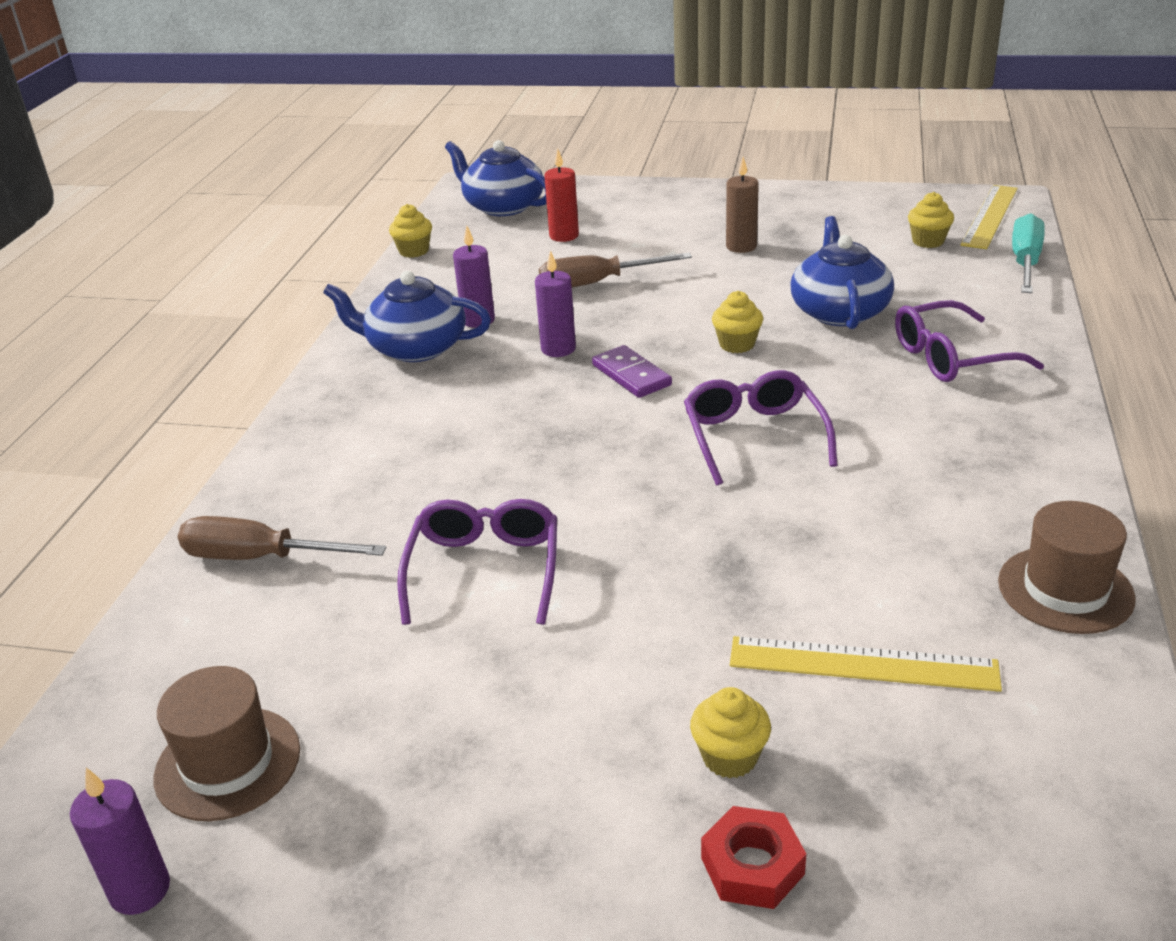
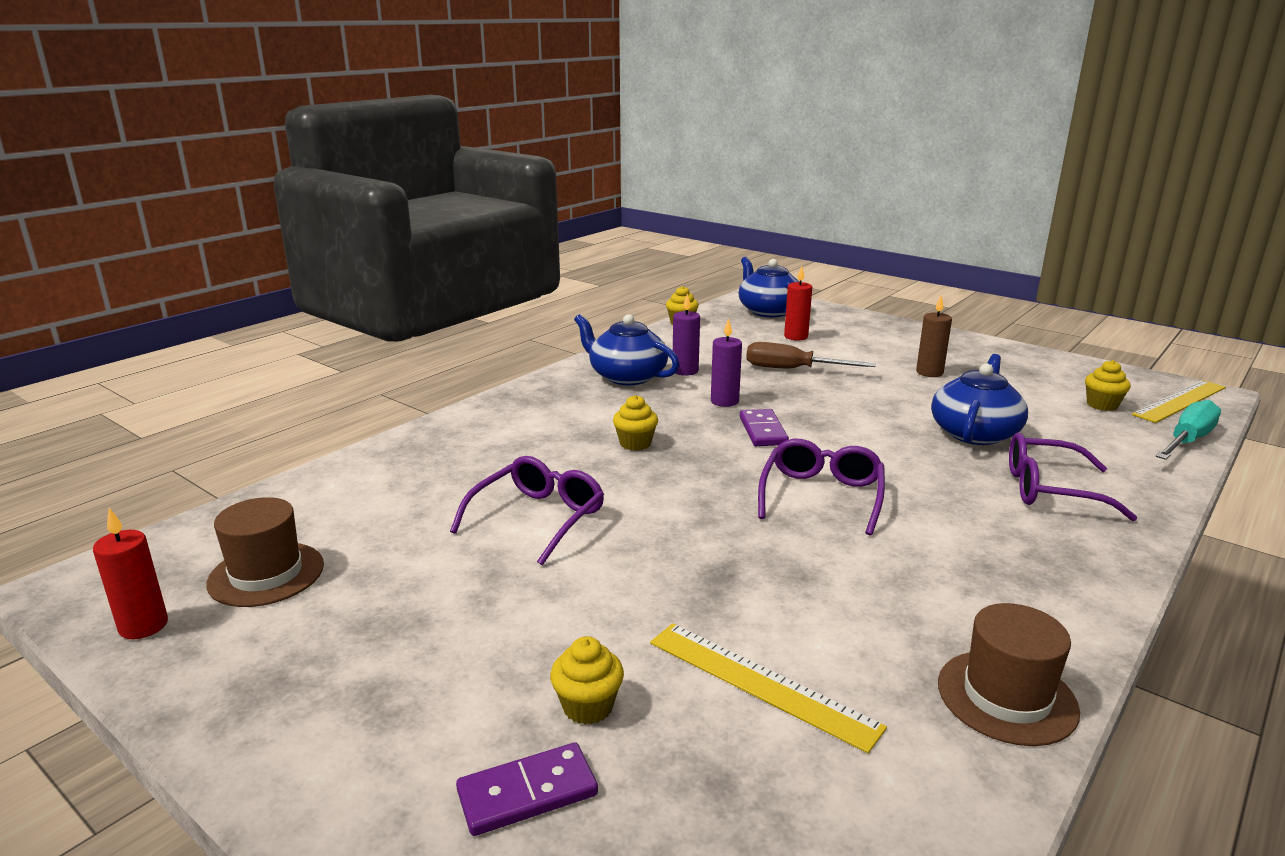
camera: 25 degrees right, 10 degrees down
(140, 890) = (143, 626): purple candle -> red candle
(261, 558) = (409, 466): brown screwdriver -> none
(737, 344) = (865, 433): yellow cupcake -> yellow cupcake (635, 443)
(752, 866) = (527, 793): red nut -> purple domino

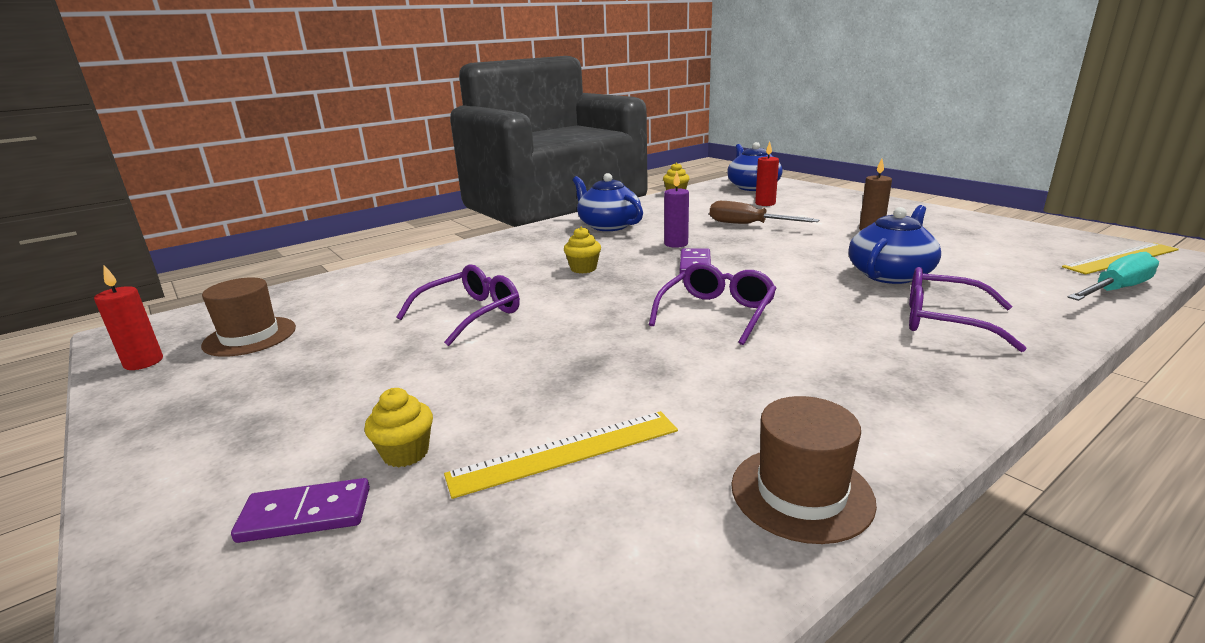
camera: 15 degrees right, 0 degrees up
(685, 371) = (657, 223): purple candle -> none
(760, 683) = (565, 452): yellow ruler -> yellow ruler turned 75 degrees counterclockwise
(1102, 405) = (1033, 258): yellow cupcake -> none

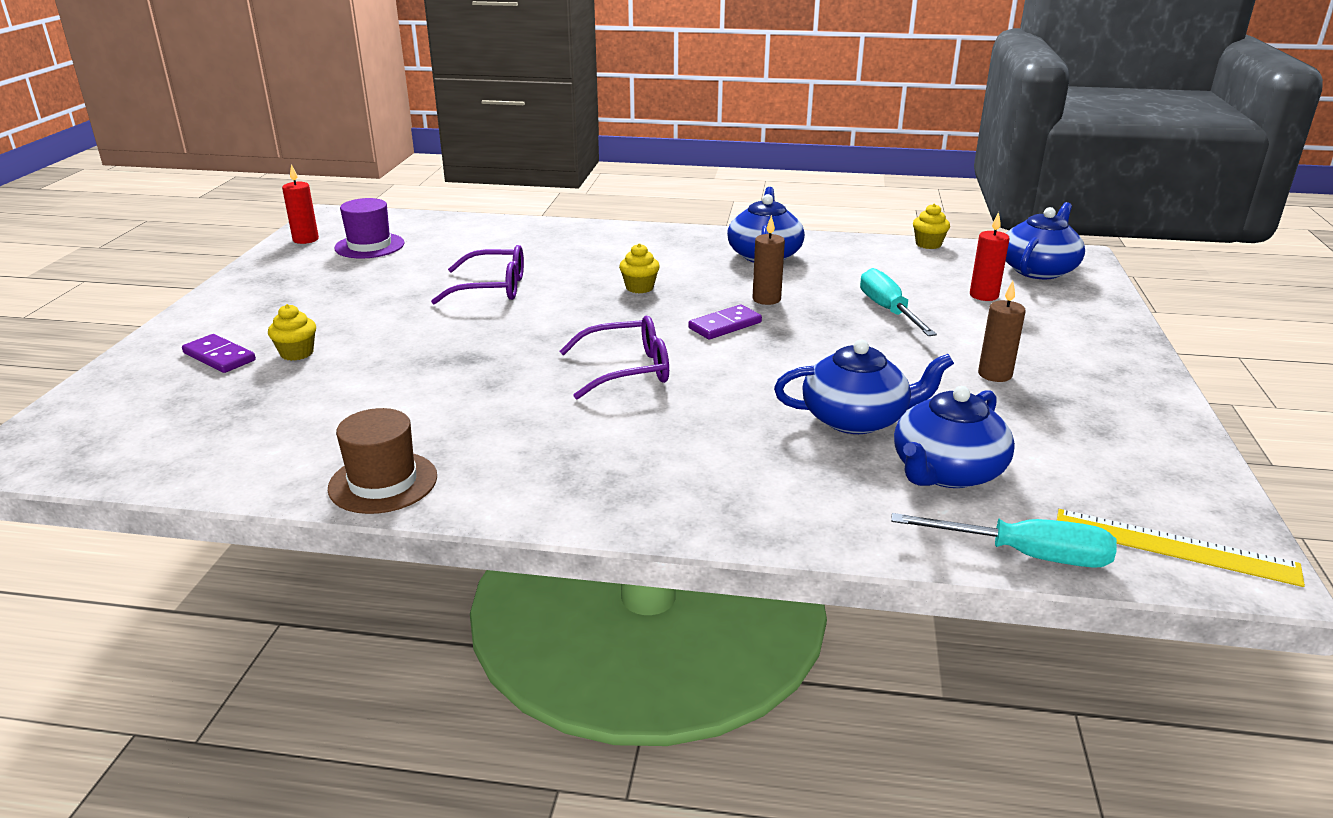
camera: 45 degrees right, 5 degrees up
(250, 336) = (369, 246): brown hat -> purple hat
(565, 452) = (347, 395): yellow ruler -> none
(676, 244) = (766, 299): purple candle -> brown candle
(748, 225) = (888, 310): brown screwdriver -> turquoise screwdriver
(944, 321) = (762, 472): purple glasses -> none
(989, 275) = (946, 471): none -> blue teapot

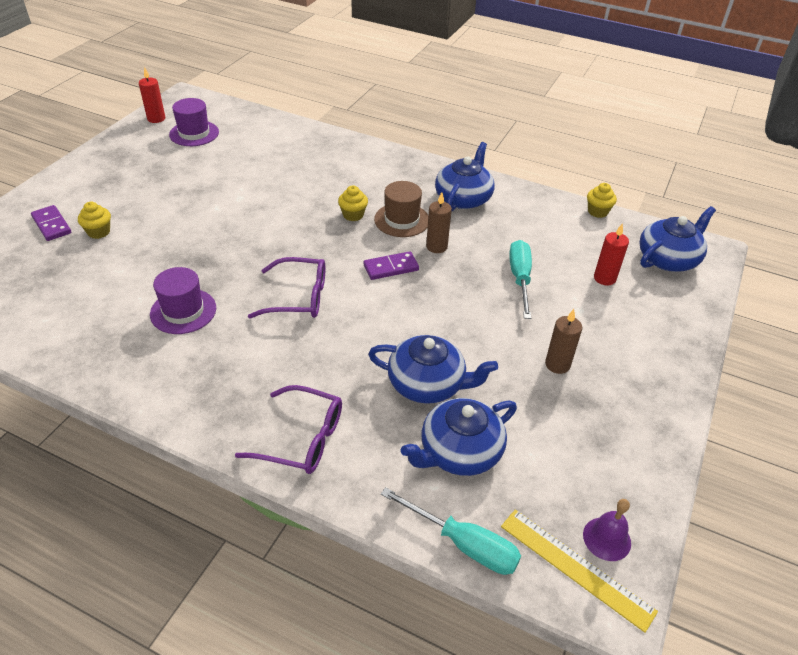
camera: 15 degrees right, 15 degrees up
(383, 482) = (94, 364): brown hat -> brown hat (401, 220)
(477, 408) = (183, 311): none -> purple hat
(492, 288) = (253, 194): purple glasses -> purple glasses (302, 439)
(1185, 513) = (607, 538): none -> purple bell

